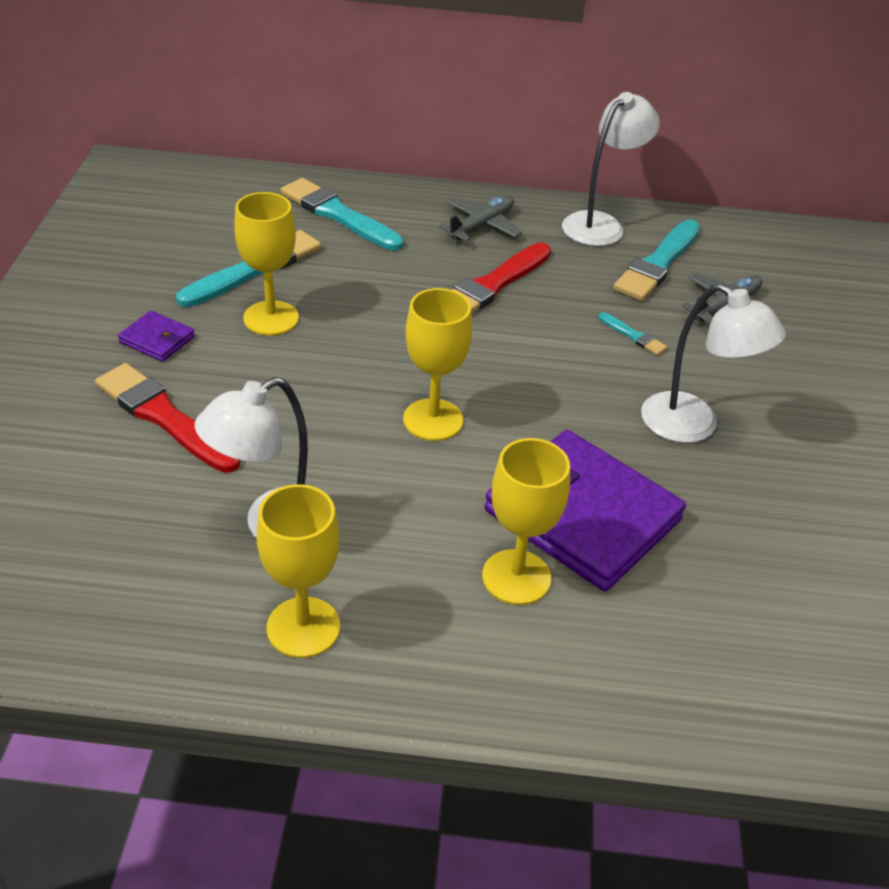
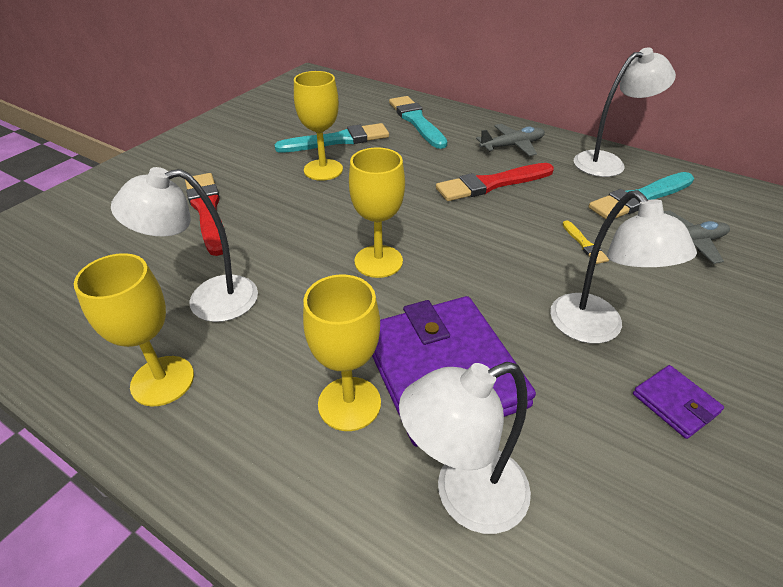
camera: 30 degrees right, 0 degrees up
(157, 339) = (245, 166): purple wallet -> purple wallet (675, 403)
(633, 335) = (584, 244): turquoise brush -> yellow brush
(672, 615) = (464, 496): none -> white lamp

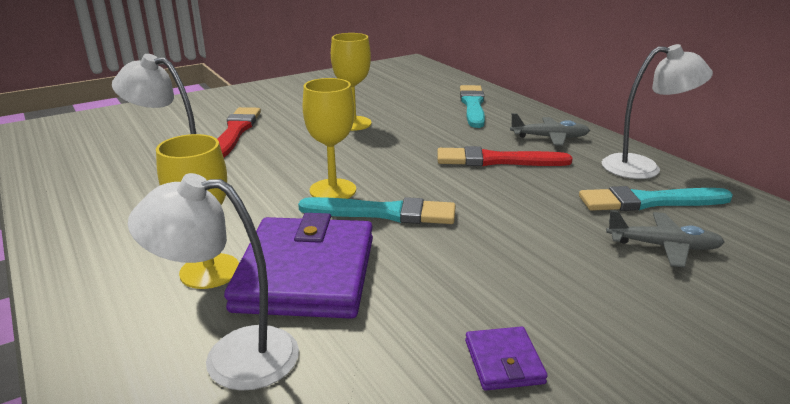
camera: 25 degrees right, 15 degrees down
(162, 381) = (99, 220): yellow goblet -> none
(337, 140) = (386, 107): turquoise brush -> turquoise brush (383, 213)
(584, 244) = (543, 222): yellow brush -> none
(595, 329) = (482, 285): white lamp -> none

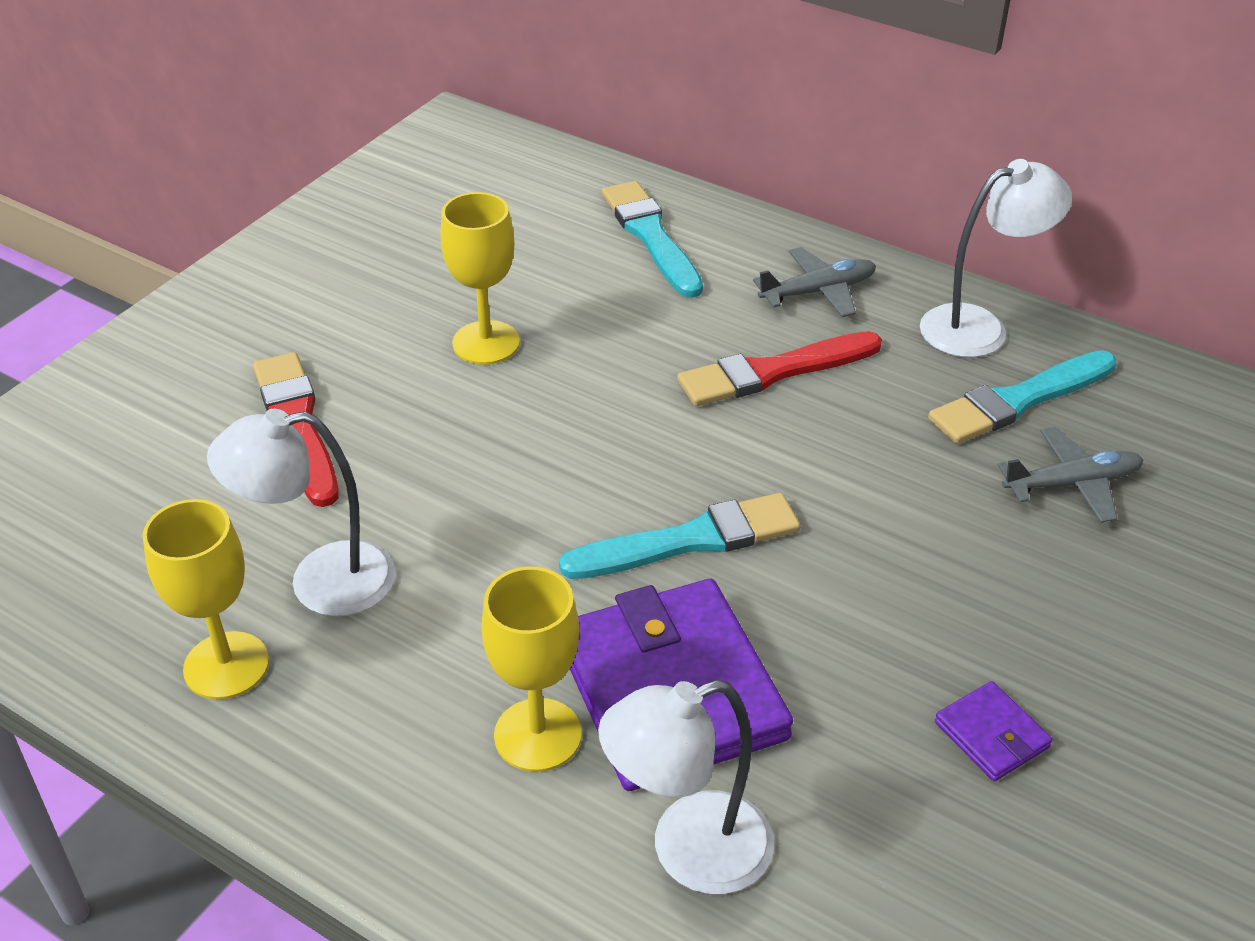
camera: 25 degrees left, 15 degrees up
(333, 190) = (580, 517): yellow goblet -> yellow goblet (226, 665)

